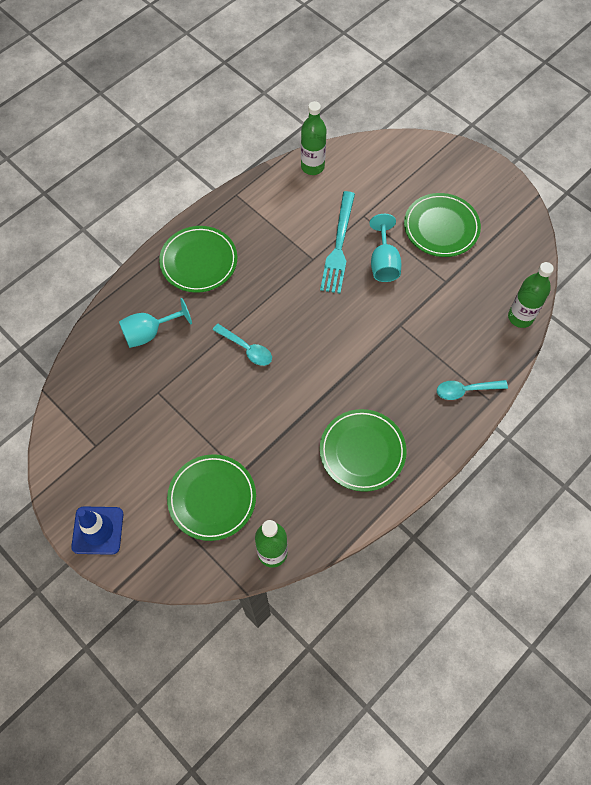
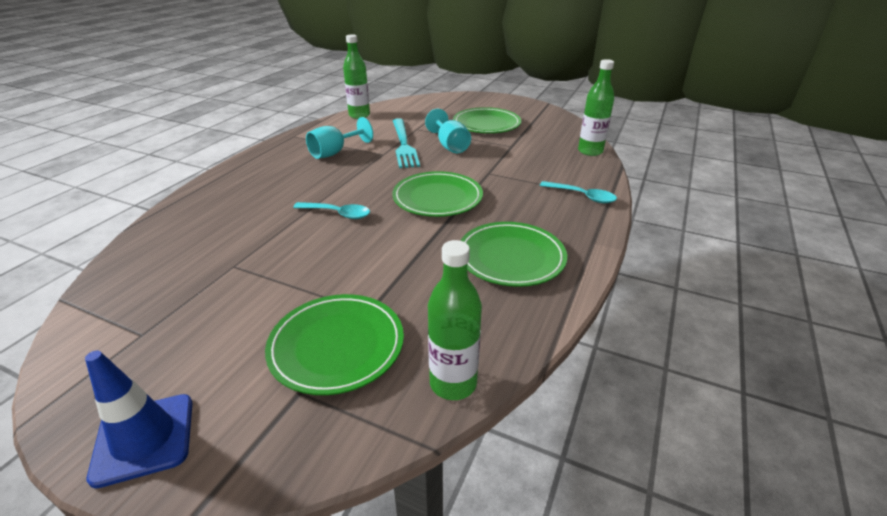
camera: 20 degrees left, 30 degrees down
(149, 333) = (216, 224): turquoise goblet -> turquoise goblet (335, 152)
(199, 261) = (266, 172): green plate -> green plate (437, 198)
(466, 390) = (582, 196): turquoise spoon -> turquoise spoon turned 120 degrees counterclockwise

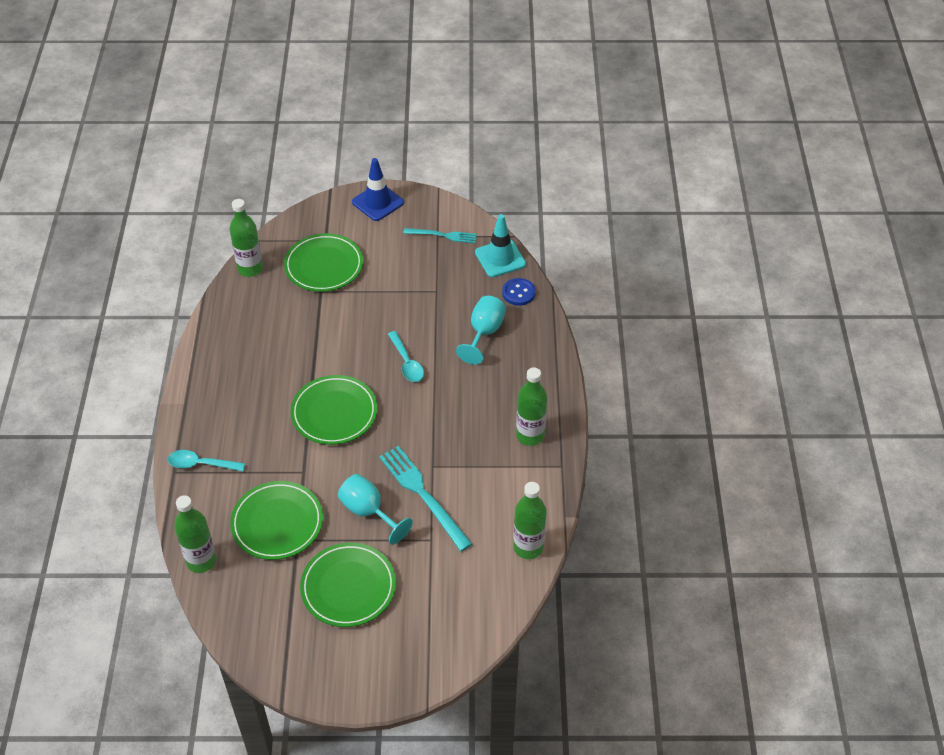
camera: 155 degrees right, 15 degrees up
(118, 277) = (500, 258): none -> turquoise traffic cone
(134, 332) = (443, 235): none -> turquoise fork
(157, 237) = (518, 293): none -> blue button
(294, 151) = (530, 435): none -> green bottle
(335, 152) = (485, 449): turquoise goblet -> turquoise goblet (484, 333)
(337, 214) = (407, 362): turquoise spoon -> turquoise spoon turned 105 degrees counterclockwise
(511, 257) = (246, 364): green plate -> green plate (277, 523)

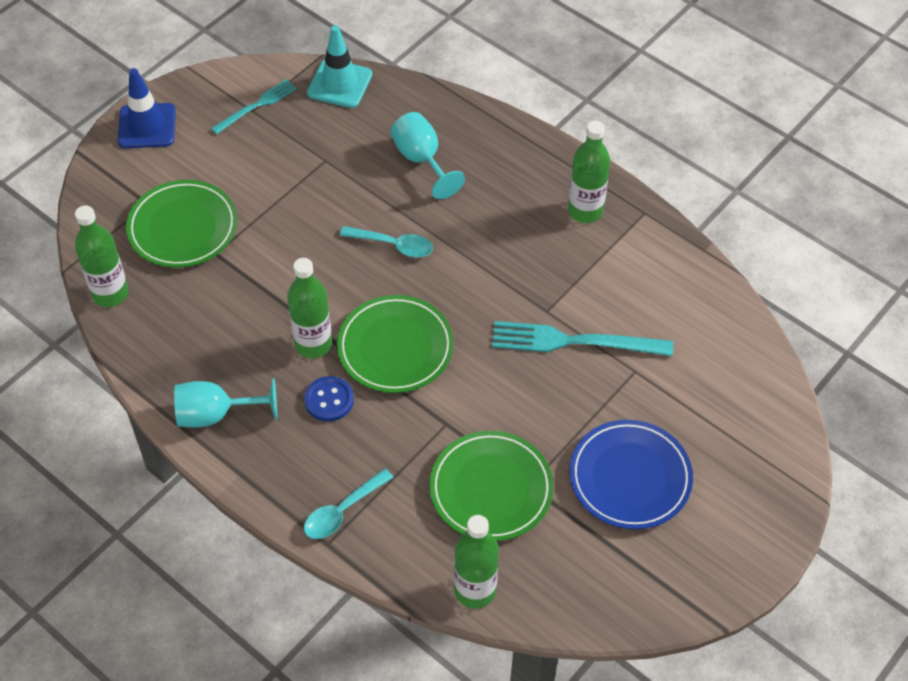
camera: 50 degrees left, 5 degrees up
(348, 587) = (630, 477): green plate -> blue plate
(369, 512) = (552, 400): turquoise goblet -> turquoise goblet (216, 414)
(518, 293) = (400, 100): blue button -> blue button (329, 400)
(528, 547) = (714, 301): green bottle -> green bottle (313, 344)

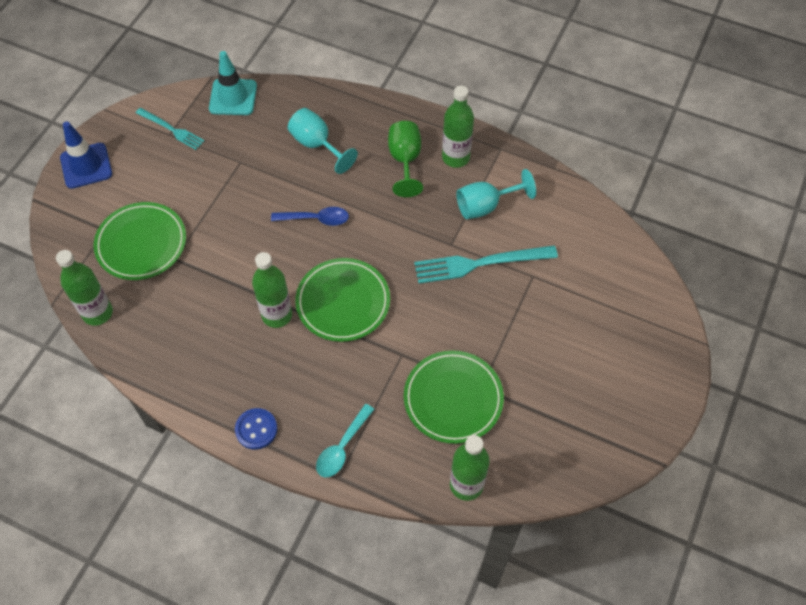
camera: 15 degrees left, 5 degrees up
(216, 414) = (215, 393): turquoise goblet -> turquoise goblet (486, 206)
(256, 106) = (171, 129): turquoise fork -> turquoise fork turned 90 degrees clockwise
(329, 400) = (303, 358): blue button -> blue button (256, 429)
(393, 245) = (316, 219): turquoise spoon -> blue spoon
(522, 201) = (405, 161): none -> green goblet
(630, 477) = (556, 362): blue plate -> none

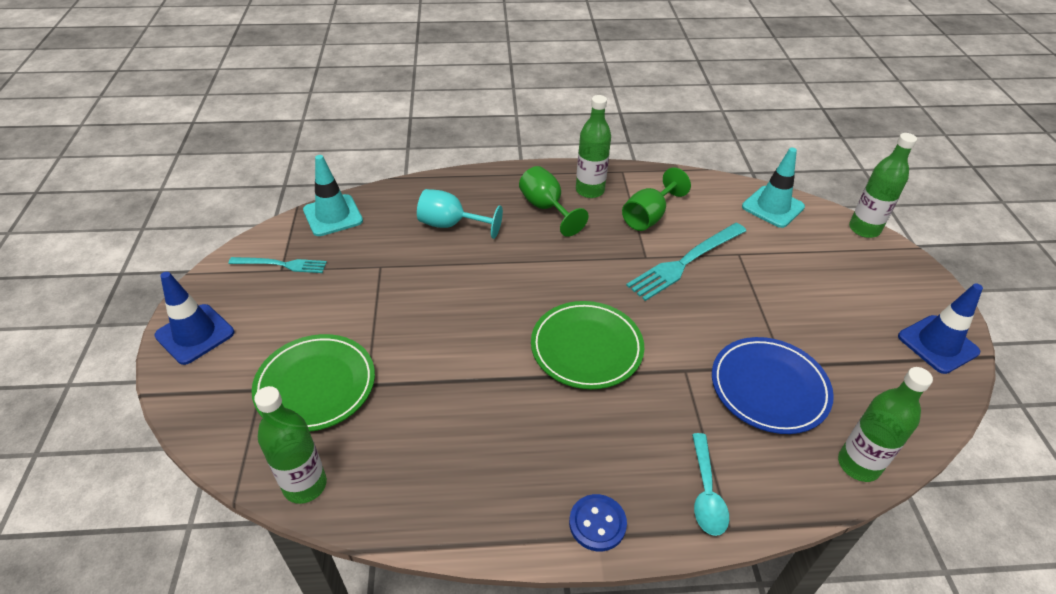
camera: 30 degrees left, 15 degrees down
(277, 315) = (527, 390): green bottle -> green bottle (864, 229)
(316, 219) = (498, 286): blue spoon -> none
(453, 398) = (769, 388): green plate -> blue plate
(486, 206) = (649, 216): turquoise goblet -> green goblet
(606, 244) = (773, 207): none -> turquoise traffic cone
(625, 432) = (937, 344): none -> blue traffic cone

